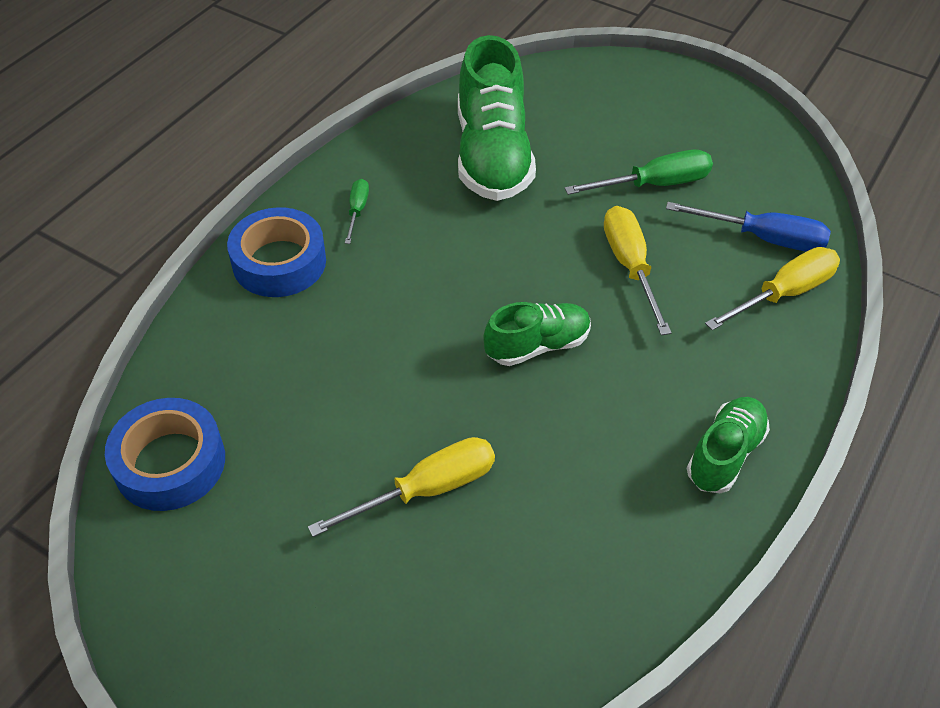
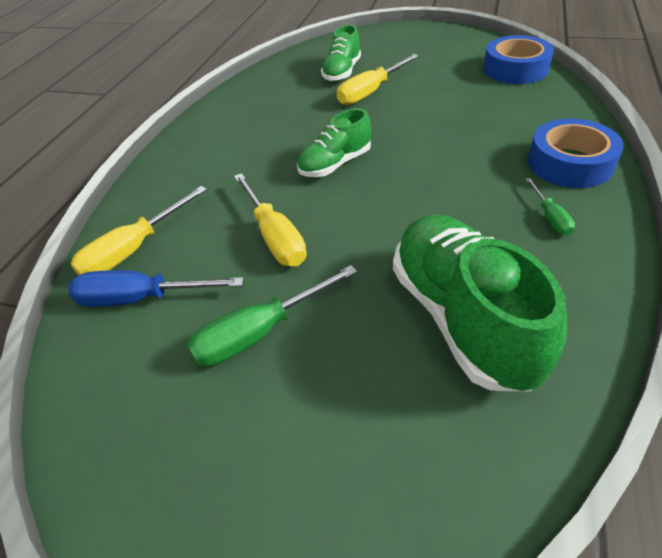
camera: 170 degrees right, 5 degrees down
(724, 454) = (198, 143): green shoe -> green shoe (342, 72)

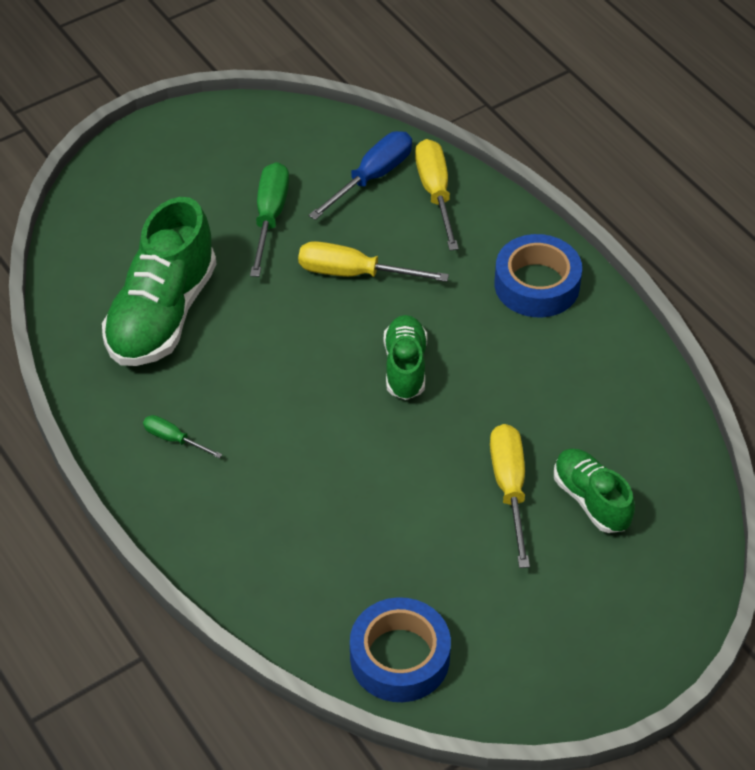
camera: 125 degrees right, 5 degrees up
(462, 317) = (162, 314): green shoe -> green shoe turned 90 degrees clockwise
(570, 163) = (206, 518): blue tape -> blue tape (537, 284)

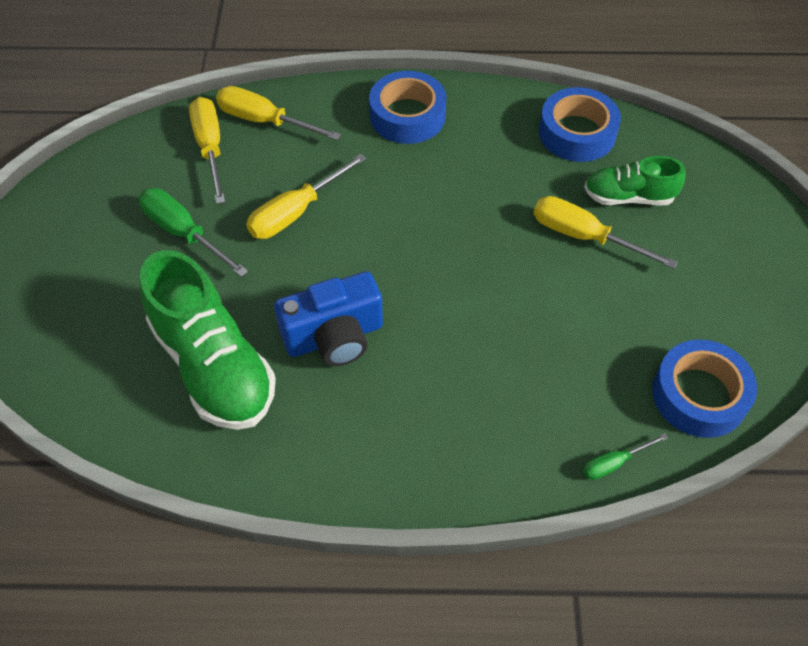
camera: 55 degrees left, 5 degrees up
(174, 439) = (360, 433): green screwdriver -> green screwdriver (614, 463)
(250, 372) = (334, 337): none -> blue camera
(372, 177) = (210, 148): blue screwdriver -> yellow screwdriver
(405, 367) = (418, 233): green shoe -> none
(638, 420) = (577, 133): none -> blue tape

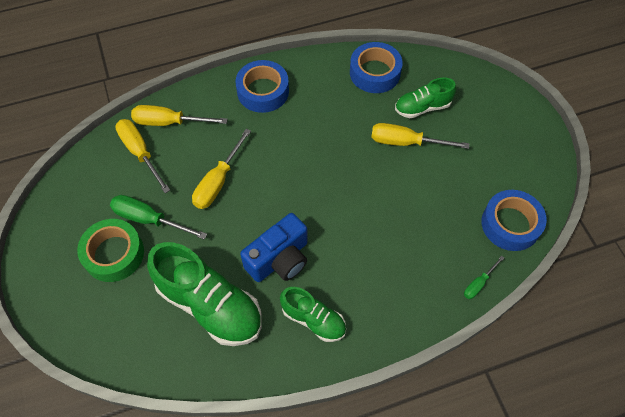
camera: 20 degrees left, 5 degrees up
(119, 262) = (114, 254): none -> green tape
(346, 432) = (313, 319): none -> green shoe

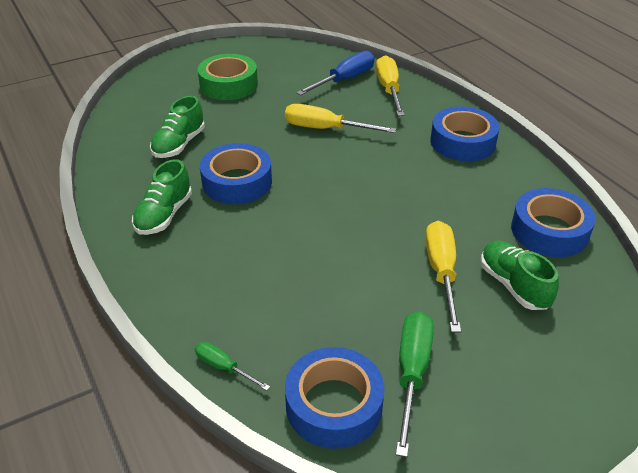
camera: 80 degrees right, 20 degrees down
(140, 153) = (344, 80): yellow screwdriver -> blue screwdriver
(149, 219) = (269, 96): green screwdriver -> green screwdriver (411, 373)
(210, 305) = (179, 144): green shoe -> green shoe, size x0.57
(279, 259) = (237, 182): blue camera -> blue tape

